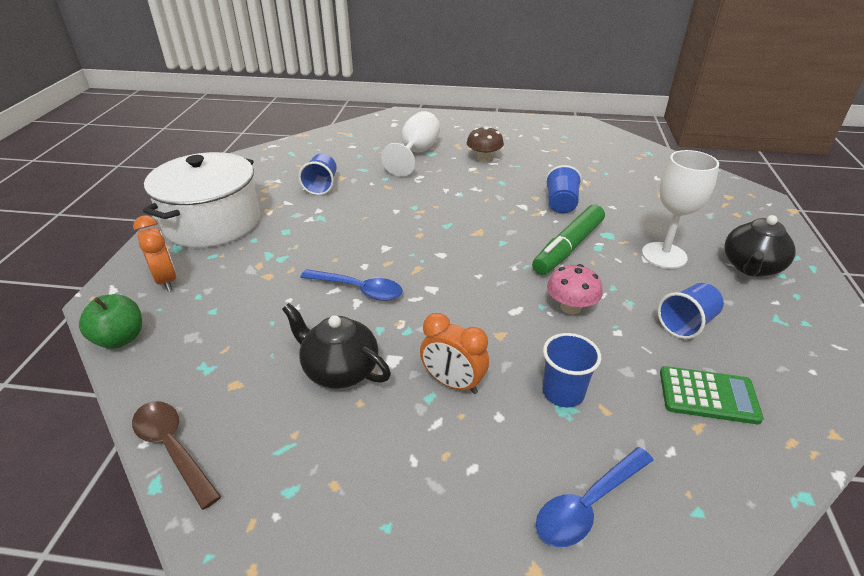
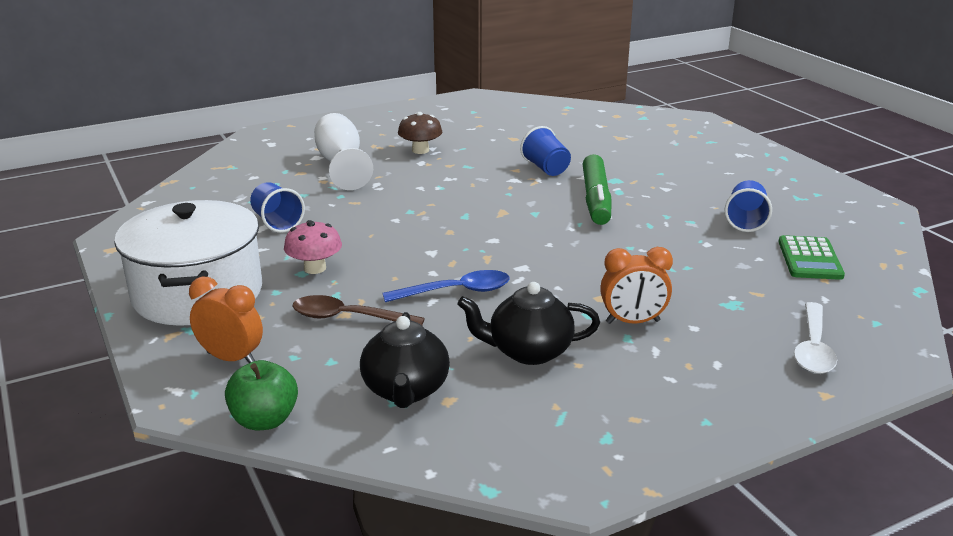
camera: 35 degrees left, 10 degrees down
(173, 448) = (464, 462): brown spoon -> brown spoon (348, 318)
(563, 392) = (718, 295): blue cup -> none
(570, 307) = (653, 240): pink mushroom -> pink mushroom (315, 268)
(588, 505) = (813, 348): blue spoon -> white spoon
(664, 255) = (676, 181): white goblet -> none
(708, 395) = (809, 259): green calculator -> green calculator turned 120 degrees clockwise
(751, 267) = (744, 170): black teapot -> black teapot (405, 390)

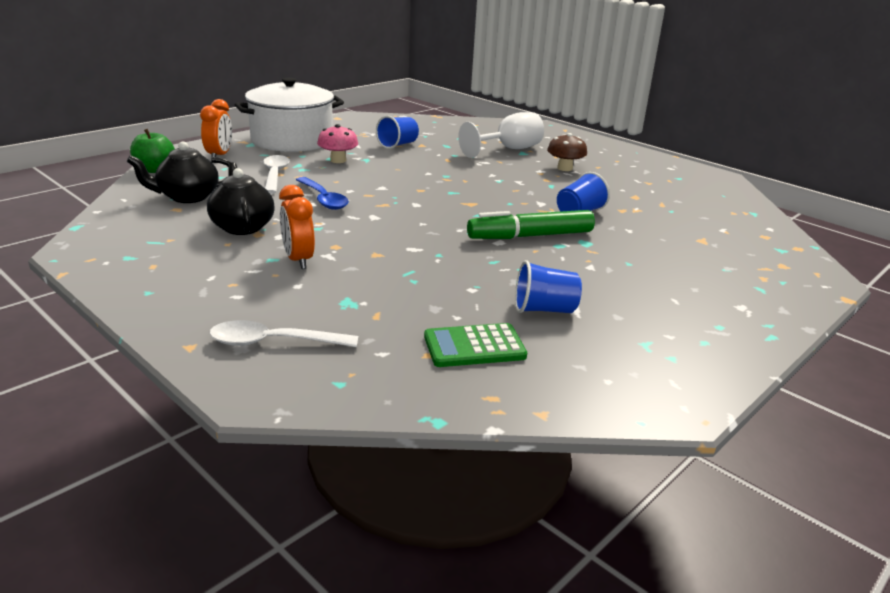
camera: 70 degrees right, 0 degrees up
(348, 318) = (275, 175): brown spoon -> white spoon

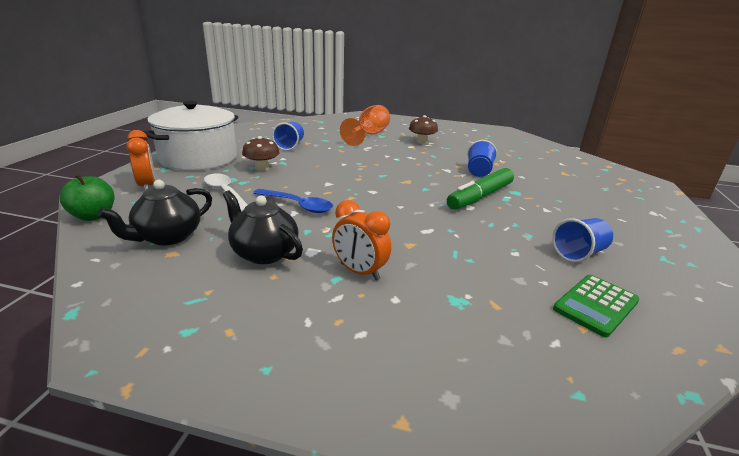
camera: 30 degrees left, 0 degrees up
(274, 342) = (467, 375): white spoon -> none
(338, 160) = (262, 168): pink mushroom -> brown mushroom
(509, 149) = (369, 135): white goblet -> orange goblet

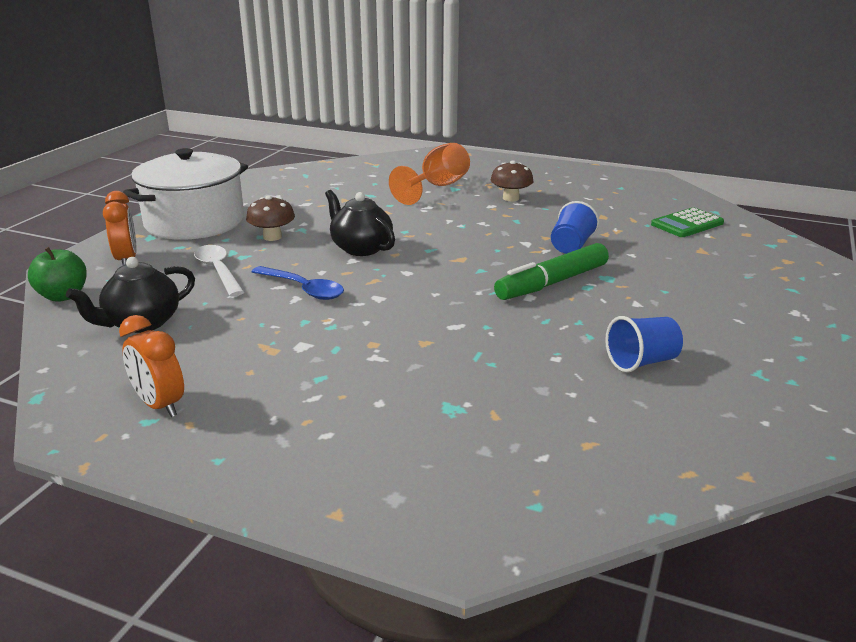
camera: 10 degrees right, 0 degrees up
(264, 253) = (246, 345): black teapot -> black teapot (360, 248)
(290, 146) = (319, 204): blue cup -> none
(359, 272) = (350, 371): orange clock -> orange clock (159, 405)
(595, 305) = (620, 422): green calculator -> green calculator (687, 224)

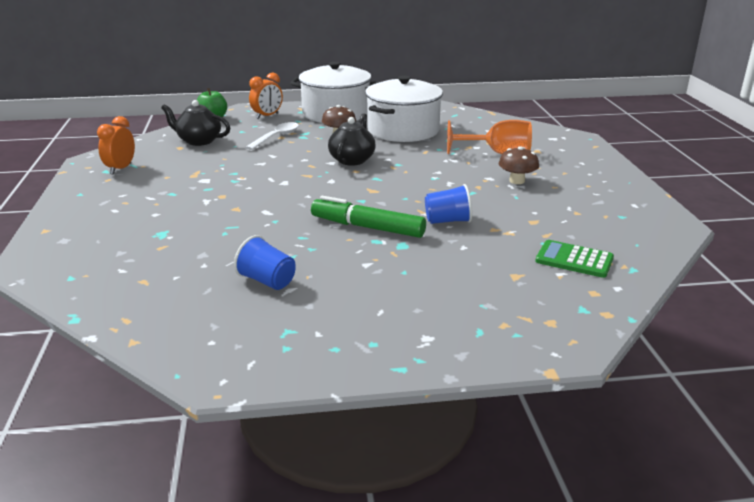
camera: 60 degrees right, 0 degrees up
(303, 289) = (275, 161): blue spoon -> none
(311, 205) = (403, 130): none -> white pot

